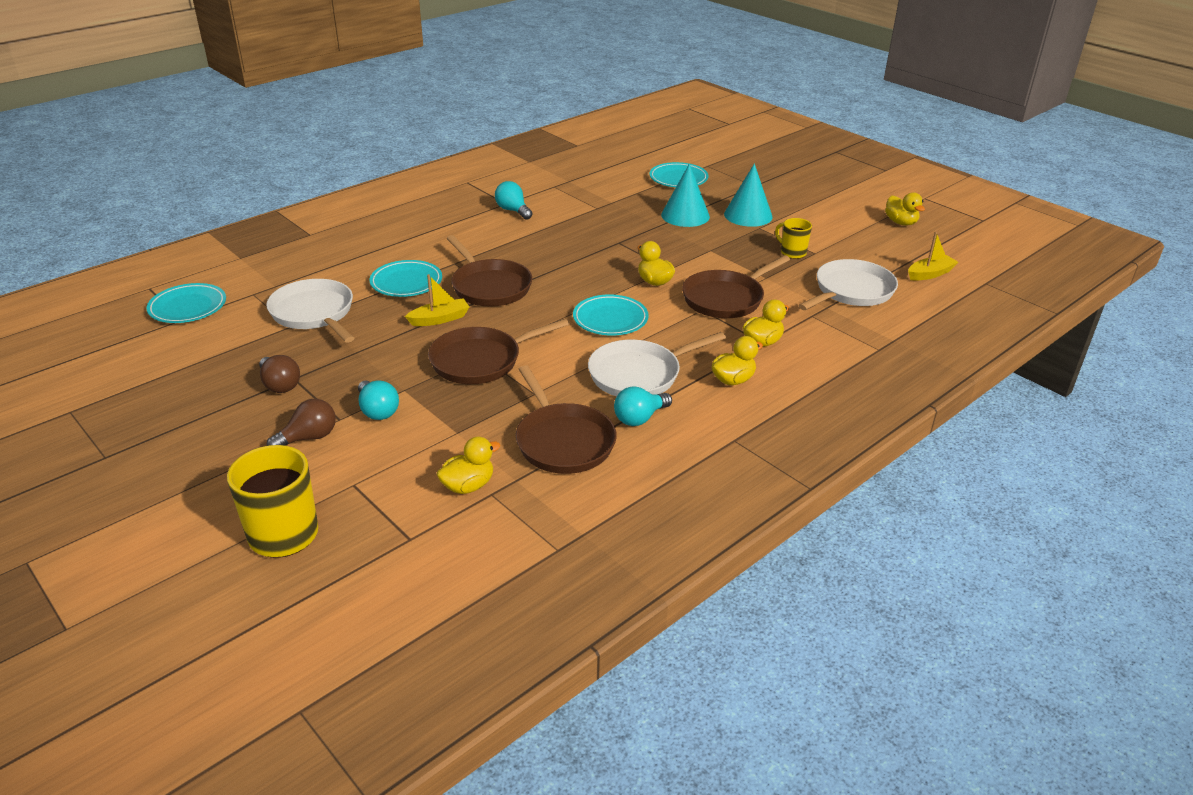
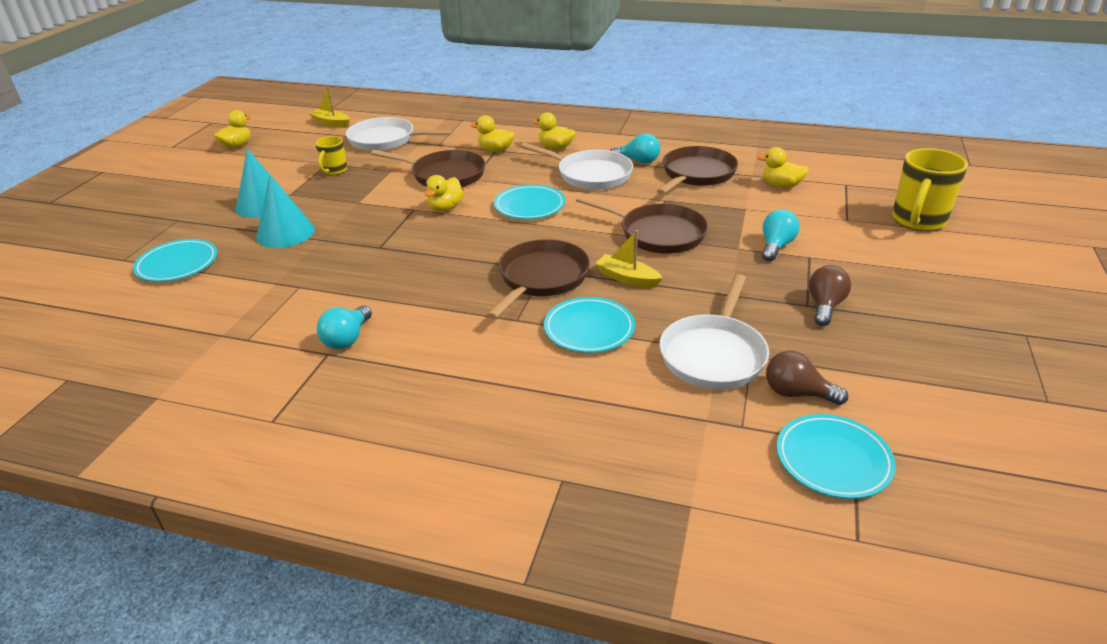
camera: 120 degrees left, 0 degrees up
(309, 438) = (845, 257): brown light bulb -> brown light bulb (797, 393)

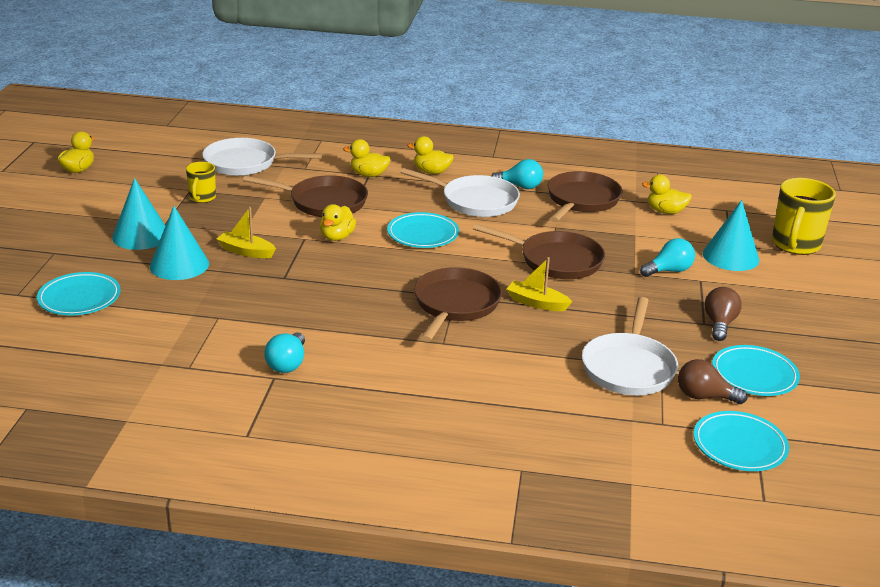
camera: 10 degrees left, 5 degrees down
(331, 123) = (175, 144): yellow boat -> yellow boat (246, 251)
(589, 329) = (512, 349): turquoise plate -> turquoise plate (754, 375)
(776, 246) = (669, 271): turquoise light bulb -> turquoise light bulb turned 45 degrees clockwise
(845, 232) = (730, 256): none -> turquoise cone

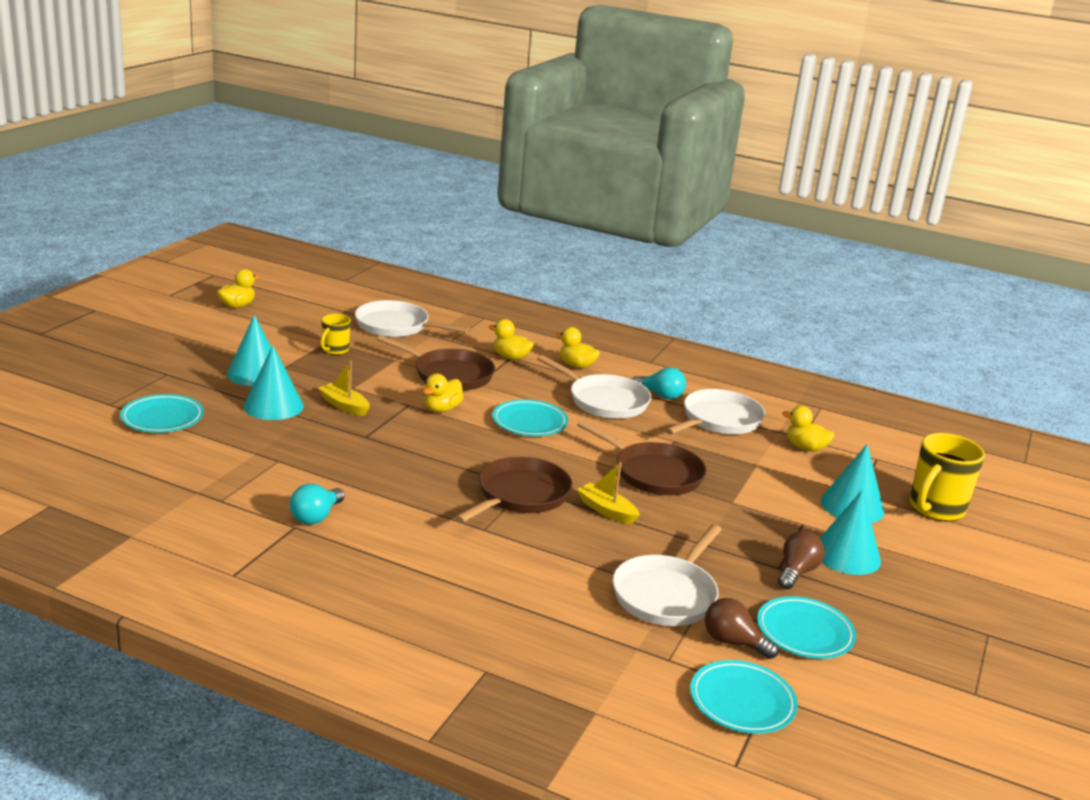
camera: 15 degrees right, 5 degrees down
(581, 200) = (718, 420): brown pan -> white pan
(669, 271) = (772, 507): turquoise light bulb -> none
(749, 300) = (846, 555): none -> turquoise cone

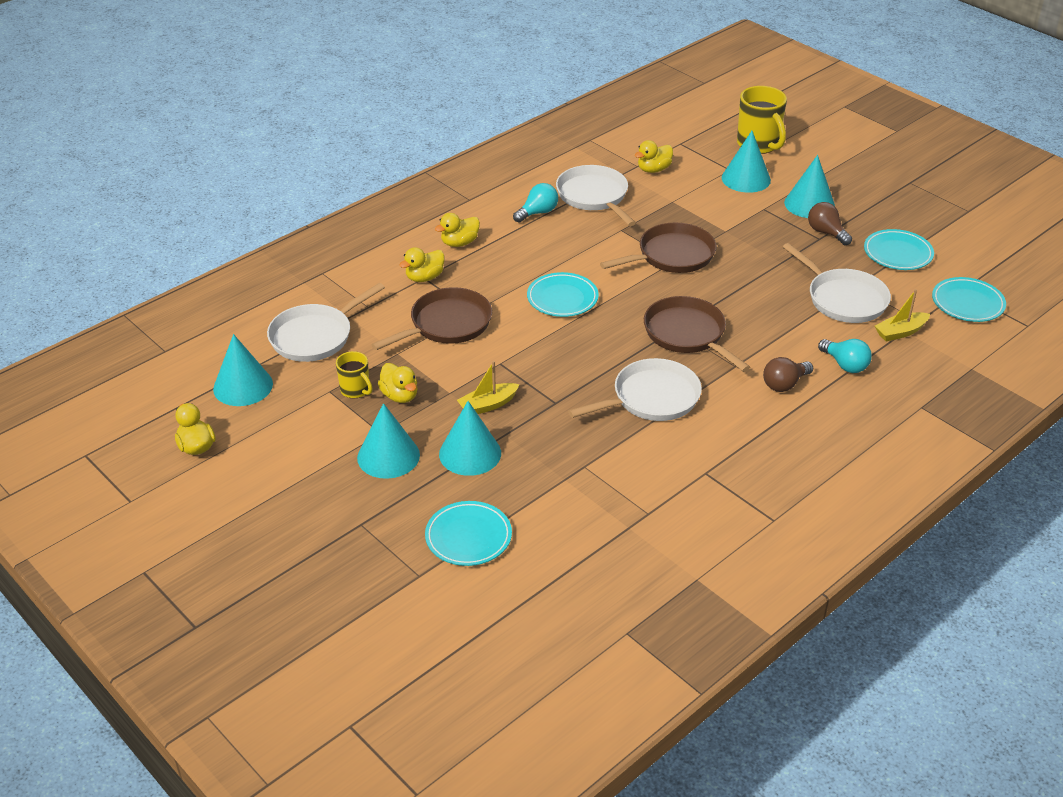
camera: 65 degrees left, 15 degrees up
(316, 517) = (693, 457): turquoise light bulb -> turquoise light bulb (845, 365)
(317, 310) = (243, 386): none -> turquoise cone
(441, 409) = (517, 344): yellow duck -> yellow duck (400, 396)
(604, 401) = (537, 246): white pan -> white pan (651, 398)
(606, 511) = (723, 295): yellow boat -> yellow boat (900, 332)
(733, 642) = (904, 287): brown light bulb -> brown light bulb (784, 384)

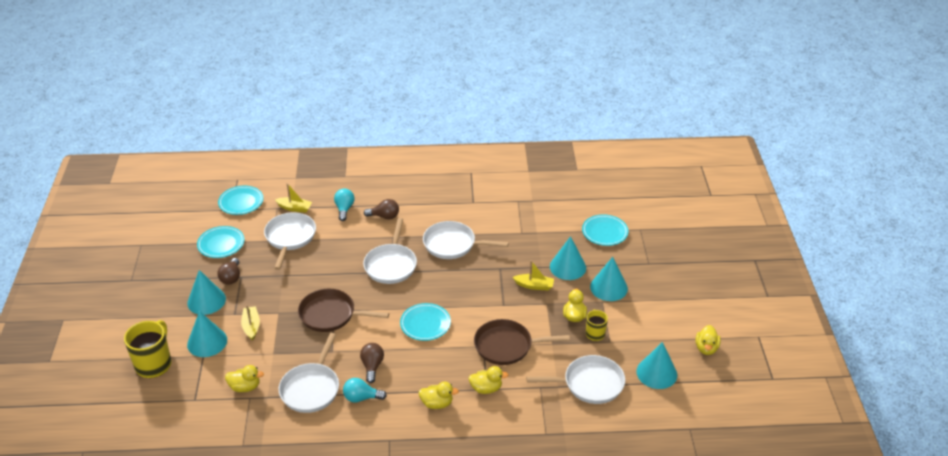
camera: 140 degrees left, 0 degrees up
(563, 238) = (372, 366): none -> brown light bulb
(687, 334) = (391, 265): brown pan -> white pan
(729, 208) = (251, 326): none -> yellow boat

